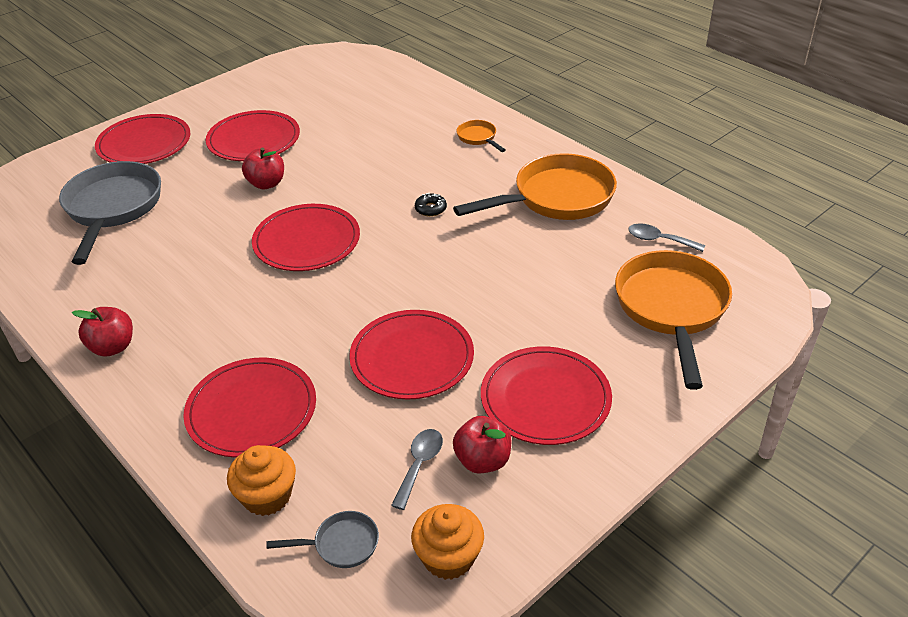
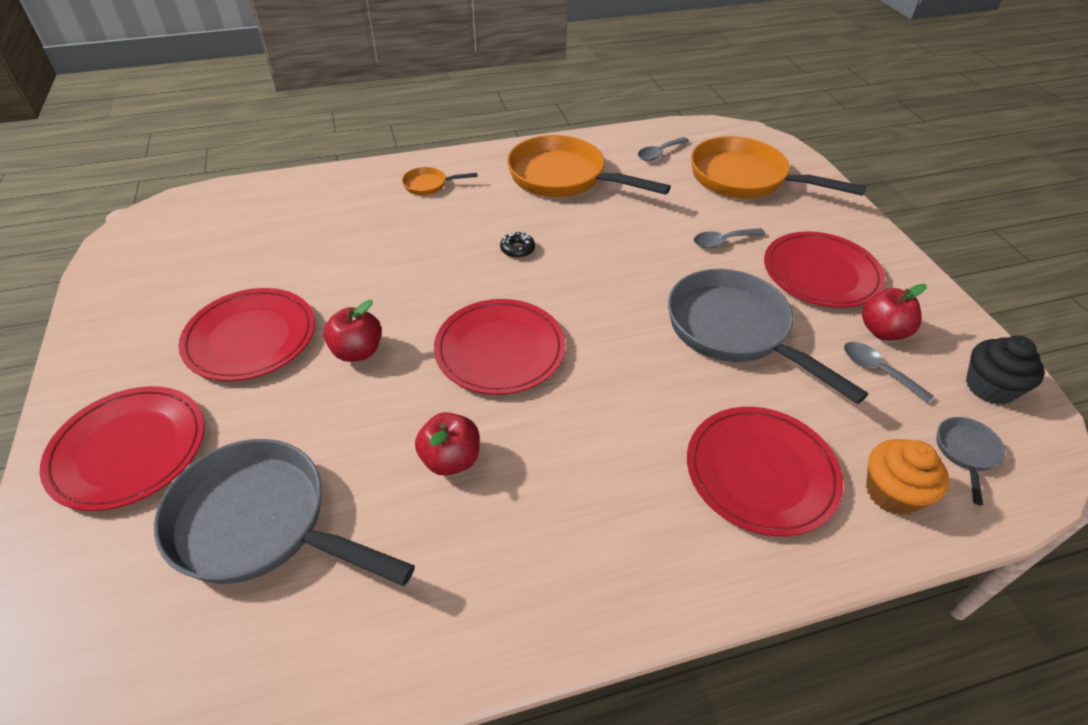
camera: 65 degrees left, 5 degrees up
(112, 347) = (581, 588): red apple -> red apple (451, 459)
(412, 358) = (734, 331): red plate -> grey pan
(448, 557) = (989, 387): orange cupcake -> black cupcake
(541, 319) = (722, 242): none -> grey spoon
(556, 198) = (563, 178): orange pan -> orange pan turned 60 degrees counterclockwise

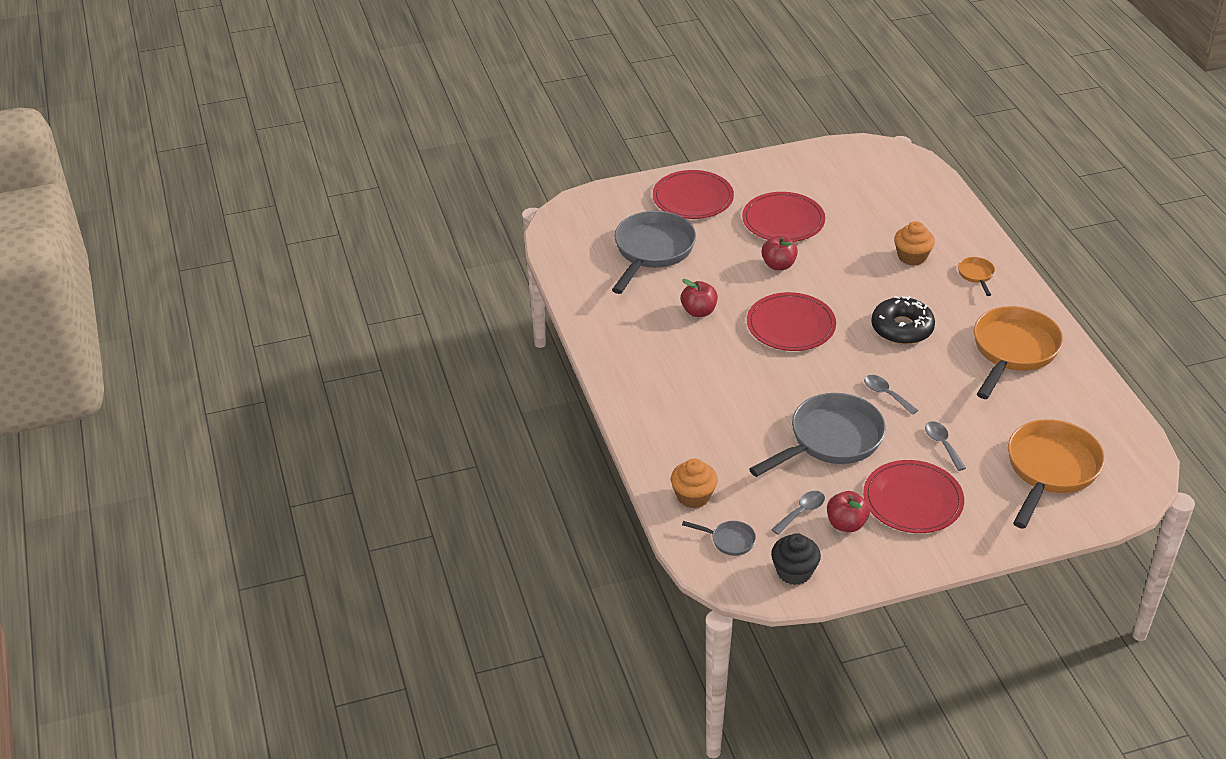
camera: 90 degrees right, 5 degrees down
(379, 226) = (912, 256): none -> orange cupcake
(517, 249) = (902, 328): black donut -> black donut, size x2.26
(659, 153) = (1077, 413): grey spoon -> grey spoon (886, 394)
(761, 472) = (703, 439): red plate -> none

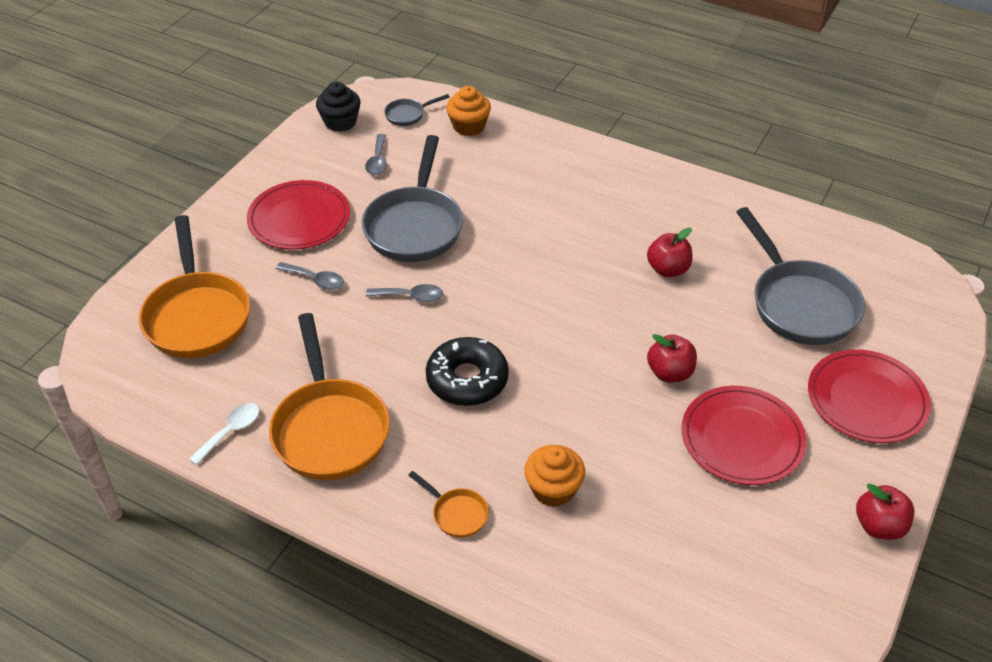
camera: 135 degrees right, 5 degrees up
(791, 325) = (572, 310): red plate -> none
(846, 524) = (335, 172): red apple -> red apple (879, 526)
(1077, 384) = (231, 431): none -> white spoon

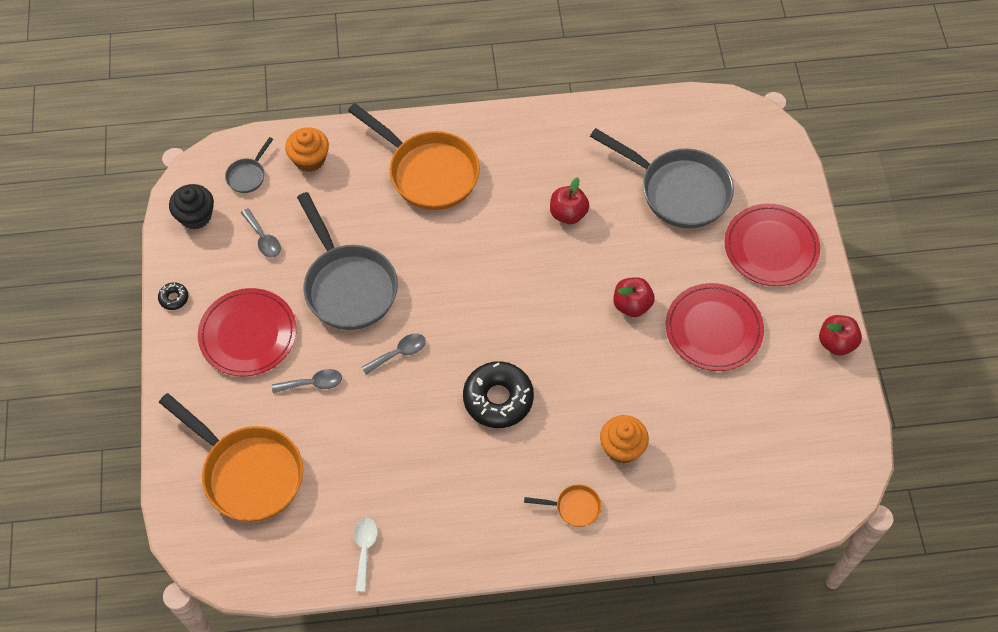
camera: 35 degrees left, 15 degrees up
(268, 166) = (174, 298): none -> black donut
(329, 428) = (434, 501): orange pan -> orange pan (428, 172)

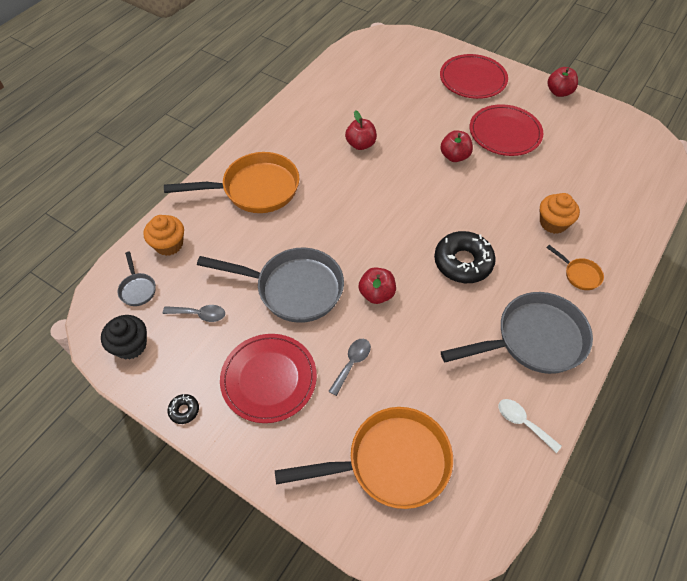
camera: 50 degrees left, 5 degrees down
(399, 353) = (376, 294): grey spoon -> red apple
(574, 507) = (579, 274): orange pan -> orange pan turned 90 degrees clockwise
(678, 190) = (396, 91): grey pan -> grey pan (533, 339)

